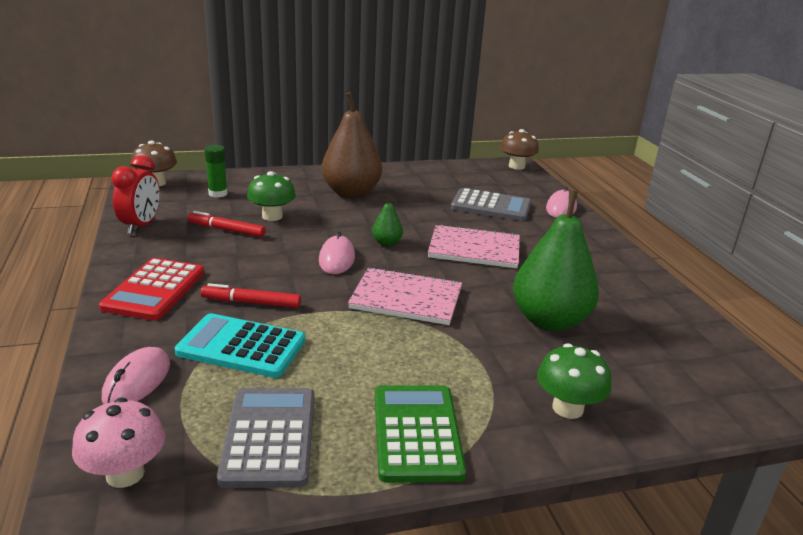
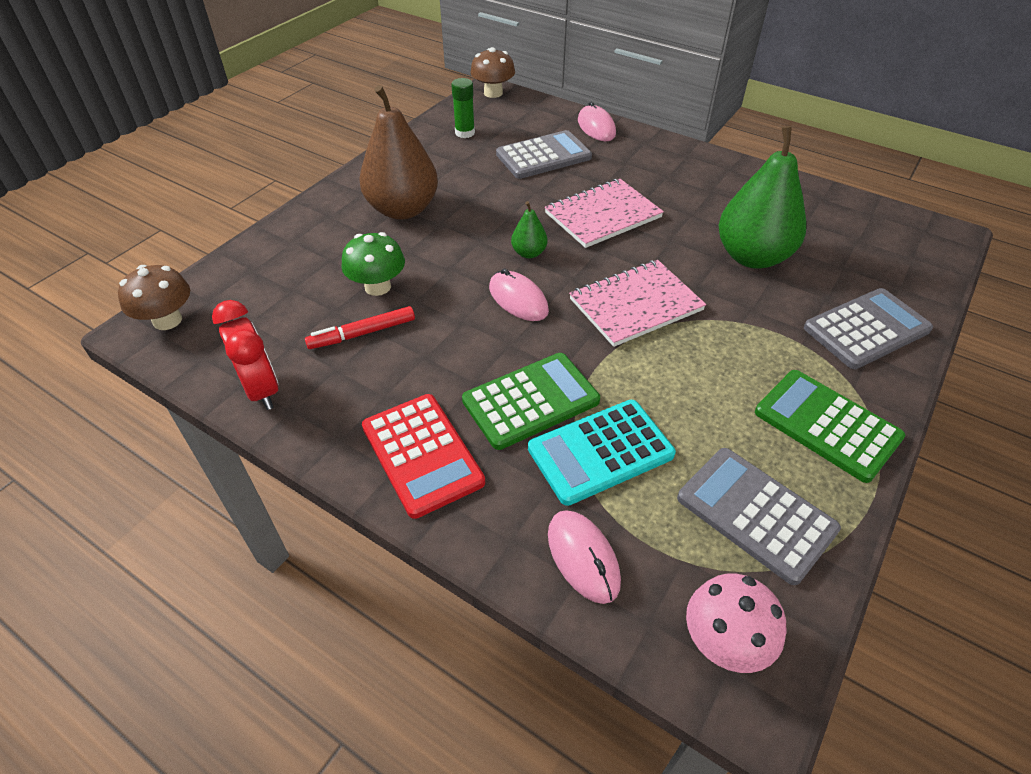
camera: 40 degrees left, 20 degrees up
(218, 193) = (269, 292): green glue stick -> green glue stick (465, 133)
(251, 303) = (530, 401): red marker -> green calculator
(567, 408) = (866, 329): green mushroom -> grey calculator

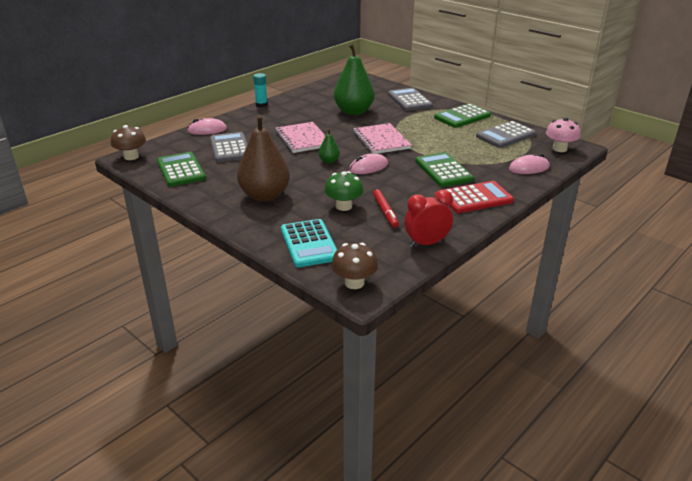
camera: 80 degrees left, 15 degrees down
(465, 133) = (181, 170): green glue stick -> green calculator
(600, 452) = (475, 159): turquoise calculator -> turquoise calculator (309, 244)
(717, 155) = (261, 105): none -> turquoise glue stick

